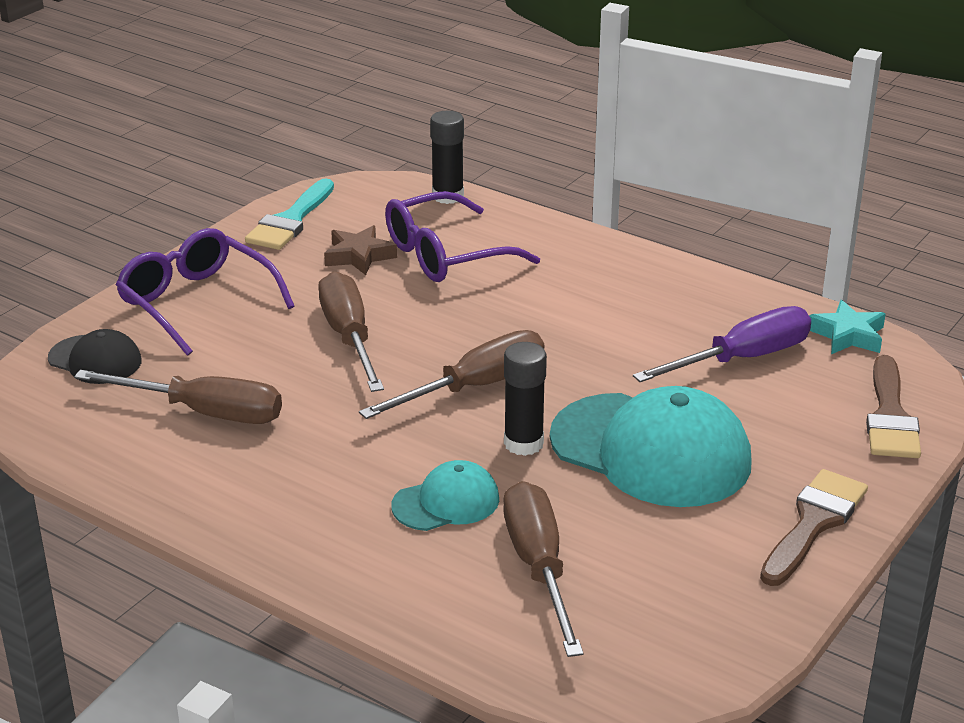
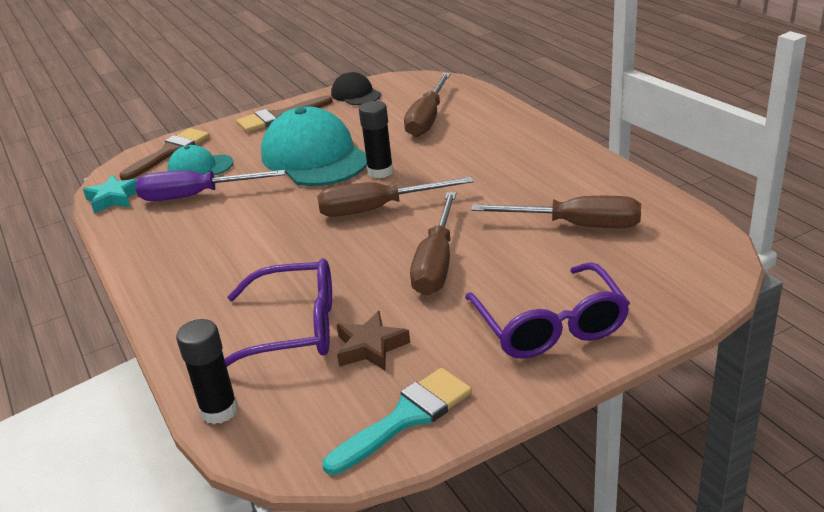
camera: 150 degrees left, 0 degrees up
(95, 360) = (657, 285): black cap -> black cap (356, 94)
(204, 412) = (576, 225): brown screwdriver -> brown screwdriver turned 150 degrees clockwise
(446, 502) = (450, 151): turquoise cap -> turquoise cap (200, 167)

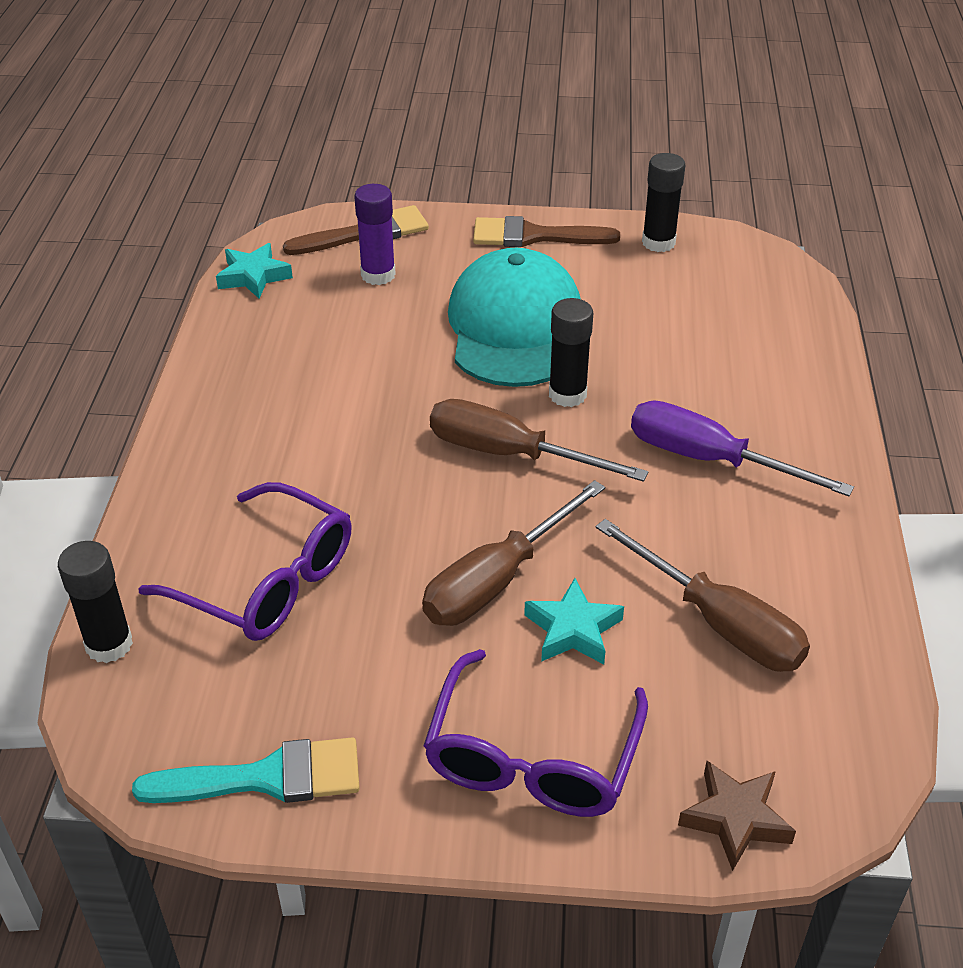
camera: 30 degrees right, 10 degrees up
(195, 196) = (336, 319): purple screwdriver -> purple screwdriver (709, 459)
(200, 167) = (378, 275): turquoise cap -> purple glue stick
(356, 94) = (658, 242): black cap -> black glue stick
(370, 347) = (318, 657): brown star -> brown star (735, 818)
(427, 119) = (707, 334): brown screwdriver -> none
(505, 263) = (573, 629): none -> turquoise star

